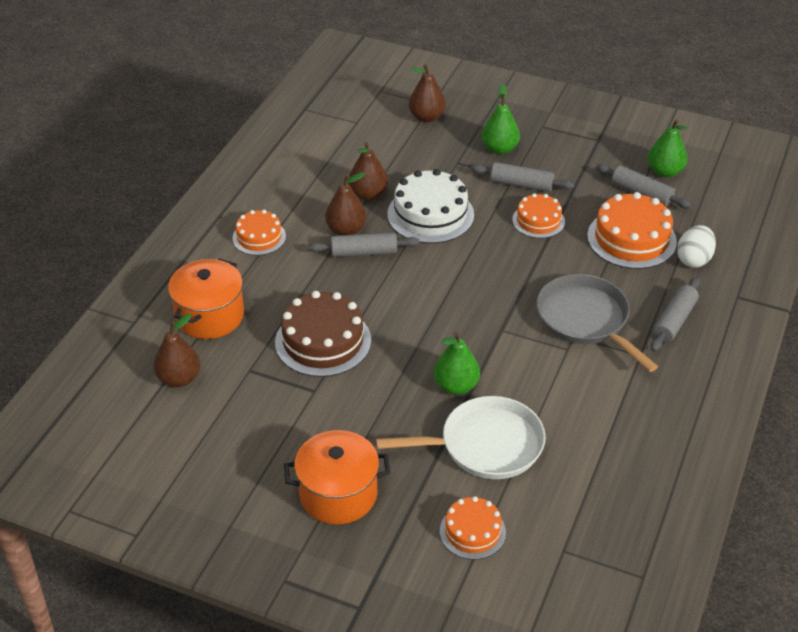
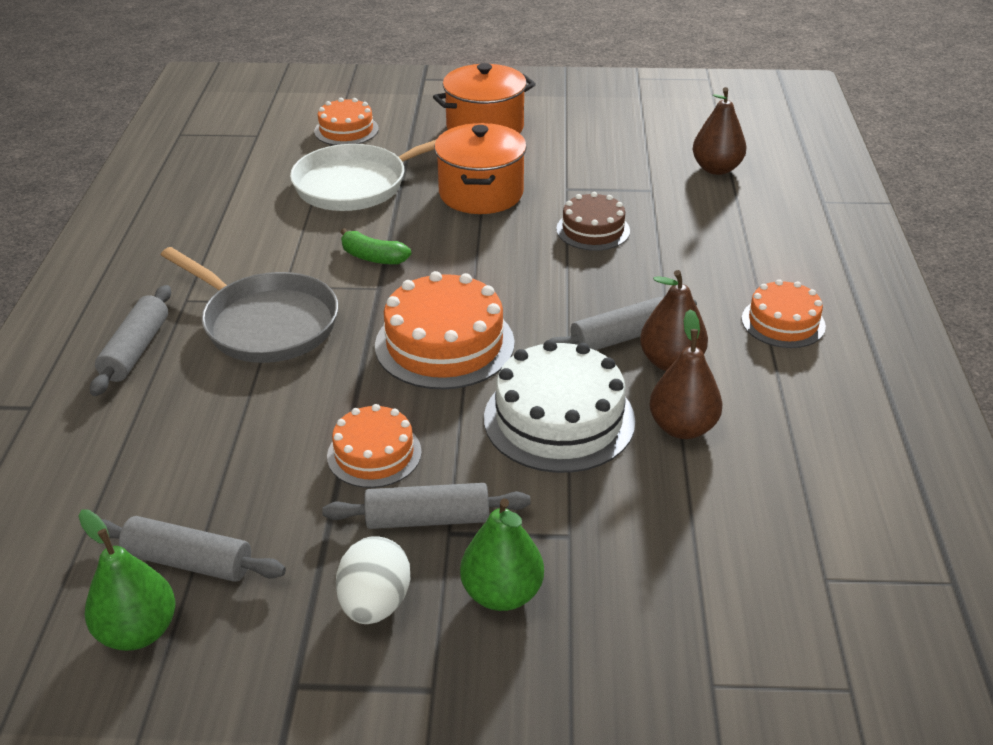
camera: 160 degrees right, 5 degrees down
(210, 316) = (746, 224): orange pot -> orange pot (481, 193)
(323, 341) = (593, 230): brown cake -> brown cake, size x0.60
(426, 117) = (696, 637): brown pear -> none
(456, 386) = (411, 223): green pear -> none
(497, 358) = (373, 257): none -> green banana
(631, 239) = (205, 461): orange cake -> orange cake (444, 344)
(694, 259) = (95, 450): white egg -> white egg (375, 604)

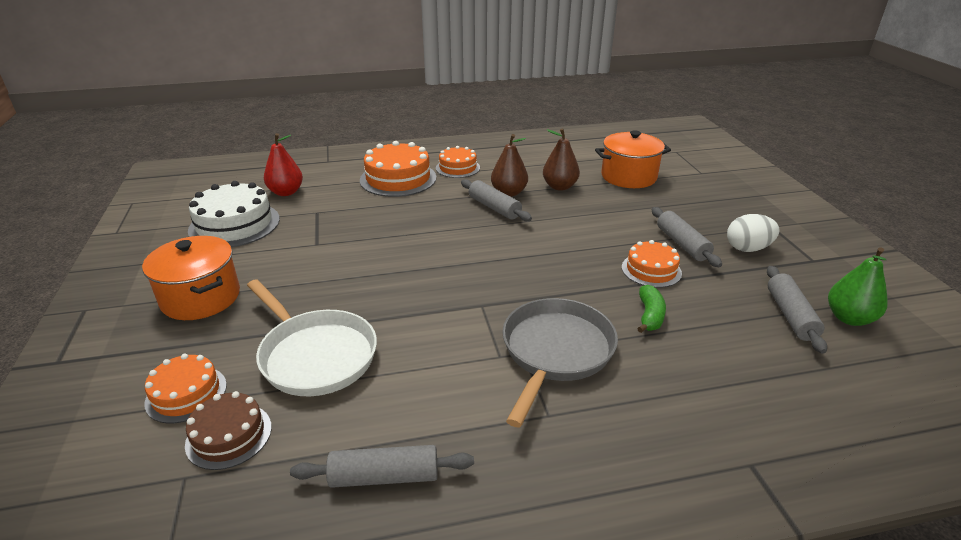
camera: 105 degrees left, 5 degrees down
(136, 350) = (635, 421): grey rolling pin -> grey rolling pin (384, 476)
(373, 257) = (440, 317): green banana -> green banana (650, 316)
(444, 344) = (533, 264): orange cake -> orange cake (398, 179)
(481, 193) = (327, 281): orange pot -> orange pot (628, 177)
(502, 594) = (706, 218): green pear -> none
(559, 419) = (577, 218): white cake -> white cake (234, 224)
(593, 230) = (375, 227): brown cake -> brown cake (229, 435)
(716, 169) = (286, 192): brown pear -> red pear

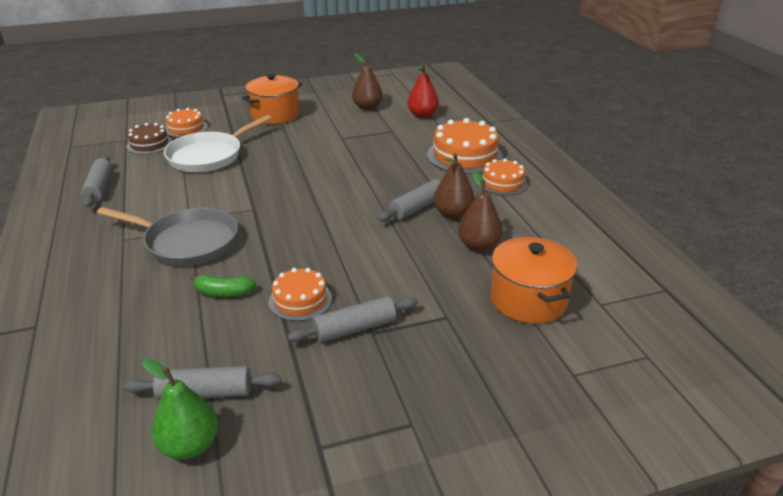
camera: 85 degrees right, 0 degrees up
(234, 224) = (367, 107): white cake -> brown pear
(747, 248) = (347, 385): white egg -> none

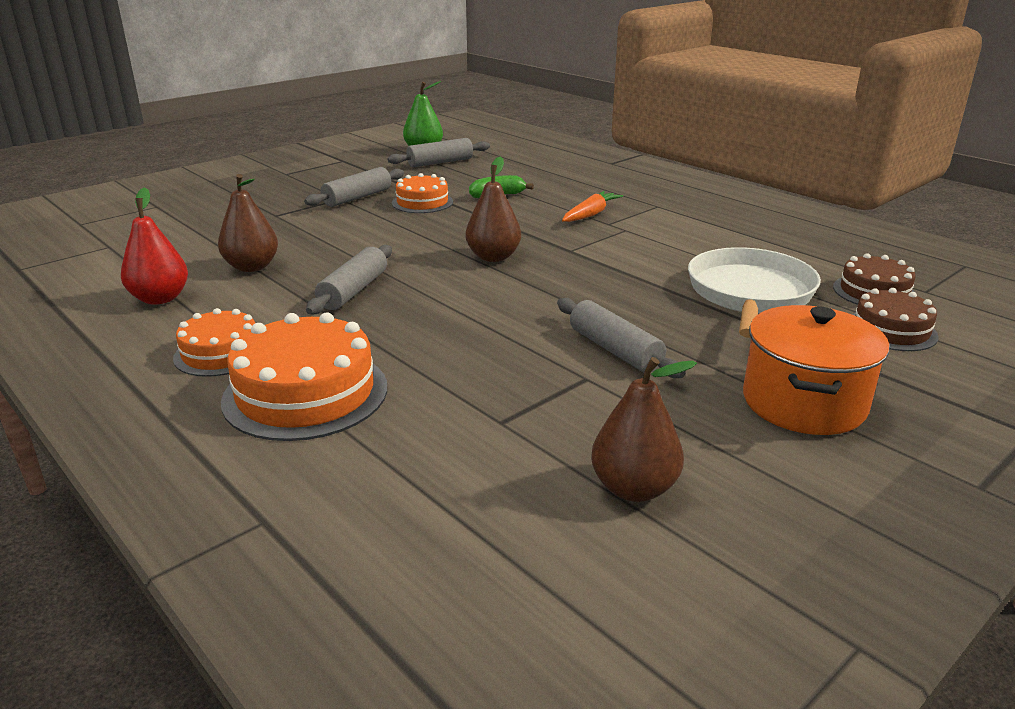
camera: 155 degrees right, 5 degrees down
(99, 188) = (790, 234): grey rolling pin -> grey rolling pin (615, 350)
(186, 128) = (891, 330): orange cake -> brown cake
(187, 242) = (590, 214): grey pan -> orange carrot
(422, 115) = (463, 497): red pear -> red pear (160, 298)
(453, 214) = (296, 292): brown pear -> brown pear (493, 257)
(528, 300) = (191, 236): orange pot -> none

